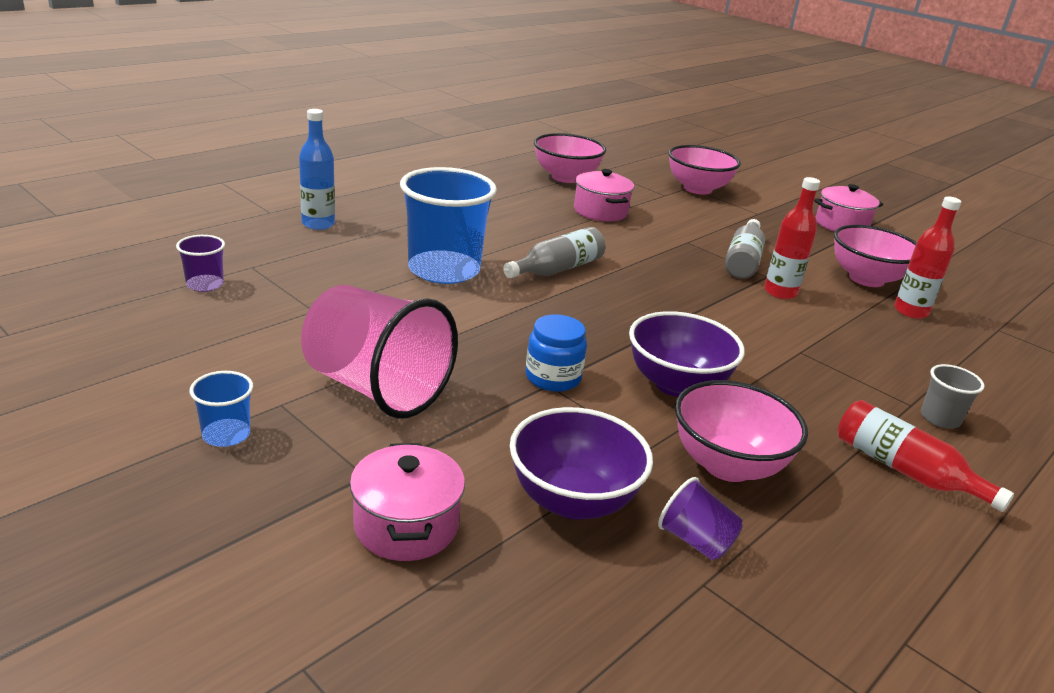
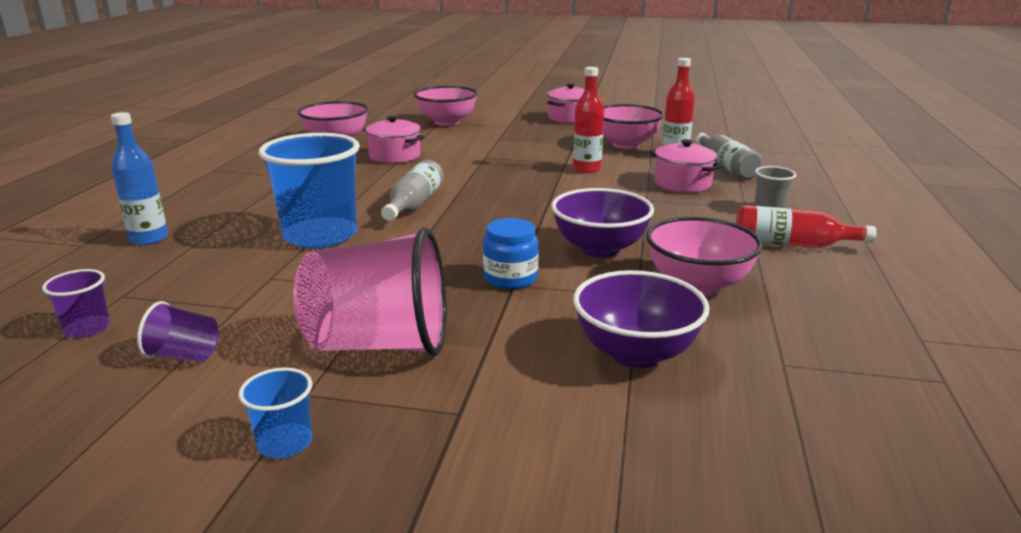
camera: 30 degrees left, 5 degrees down
(406, 525) = (543, 432): pink pot -> pink pot (682, 184)
(695, 541) = (743, 340): purple cup -> purple cup (184, 355)
(743, 261) = (537, 157): grey bottle -> grey bottle (726, 166)

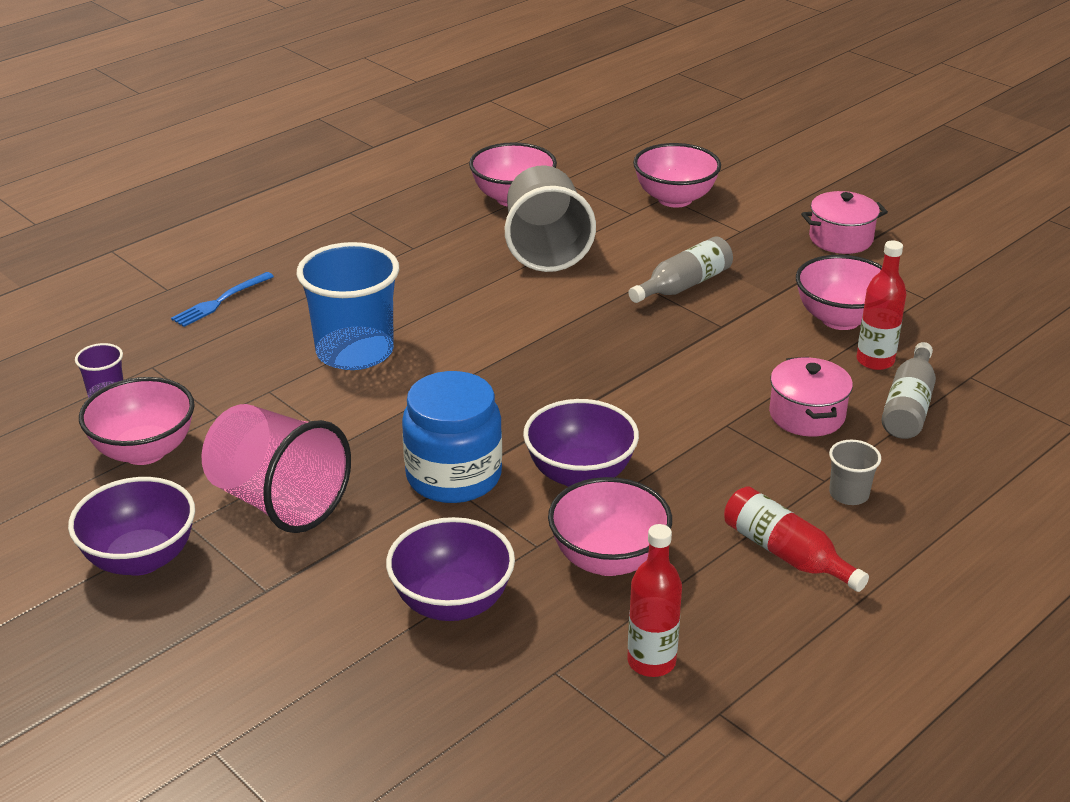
camera: 35 degrees right, 10 degrees up
(149, 239) = (220, 301): blue bottle -> blue fork
(184, 355) = (144, 451): purple cup -> pink bowl
(285, 443) = (140, 559): blue cup -> purple bowl
(395, 156) = (545, 248): pink pot -> grey cup
(414, 204) = (480, 339): grey bottle -> grey bottle (684, 285)
(510, 278) = (454, 476): blue jar -> blue jar, size x1.69
(586, 169) = (729, 348): red bottle -> red bottle (651, 661)

